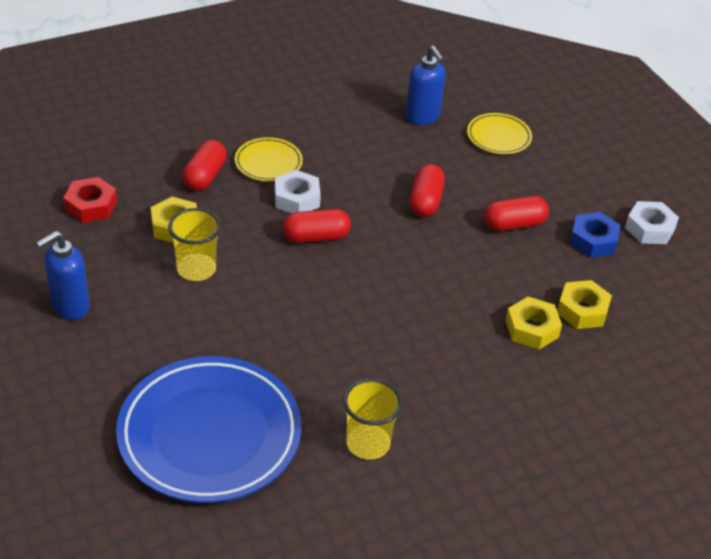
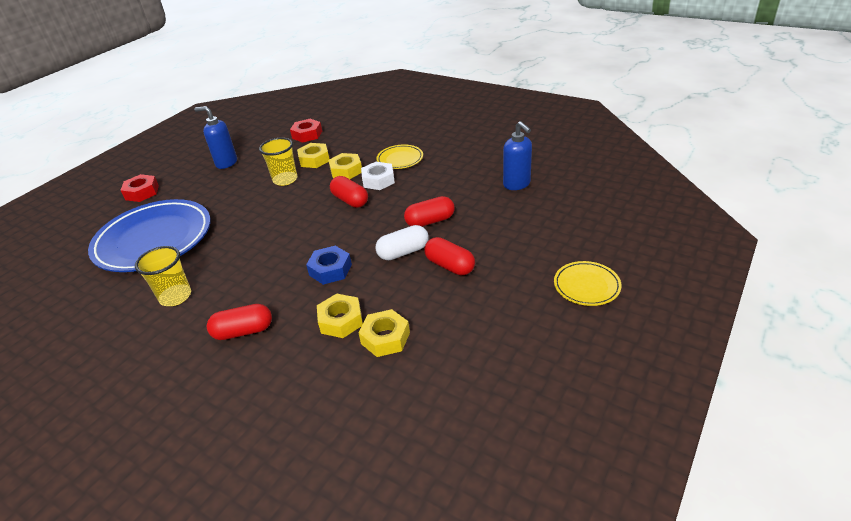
camera: 65 degrees right, 5 degrees down
(47, 418) = (142, 192): none -> red nut
(205, 176) = (365, 149): red capsule -> red capsule (243, 331)
(241, 212) = (346, 171): none -> yellow nut
(422, 117) = (517, 184): blue soap dispenser -> blue soap dispenser turned 60 degrees counterclockwise
(461, 243) = (403, 252): none -> white capsule
(498, 137) = (540, 219): yellow plate -> yellow plate (586, 286)
(593, 240) = (476, 310): blue nut -> blue nut (330, 270)
(650, 228) = (529, 335): white nut -> none

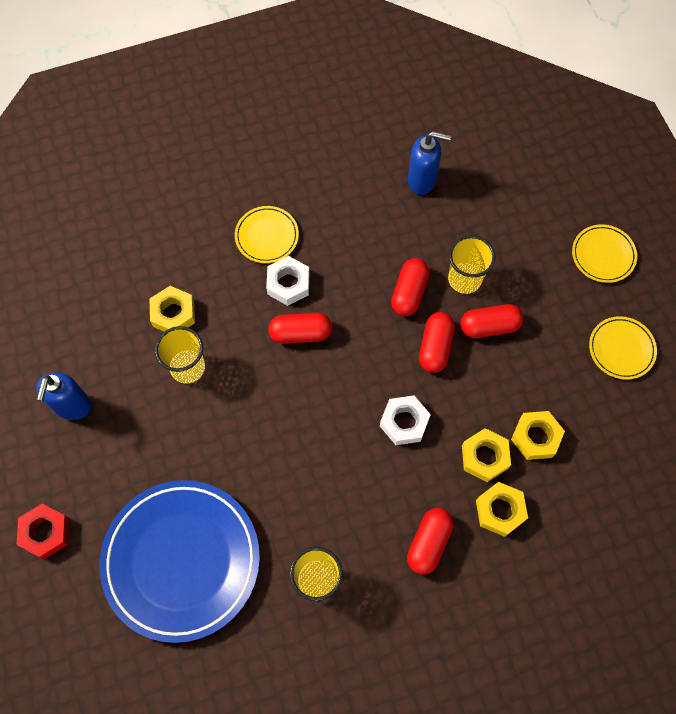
camera: 55 degrees left, 30 degrees up
(226, 163) = (73, 406): blue soap dispenser -> blue soap dispenser turned 45 degrees counterclockwise
(307, 135) = (99, 284): red nut -> none
(330, 270) = (404, 422): blue nut -> white nut
(346, 171) = (235, 299): yellow nut -> yellow nut (500, 510)
(403, 252) = (435, 347): white capsule -> red capsule
(471, 236) = (464, 279): none -> yellow cup
(520, 342) = (621, 349): none -> yellow plate

